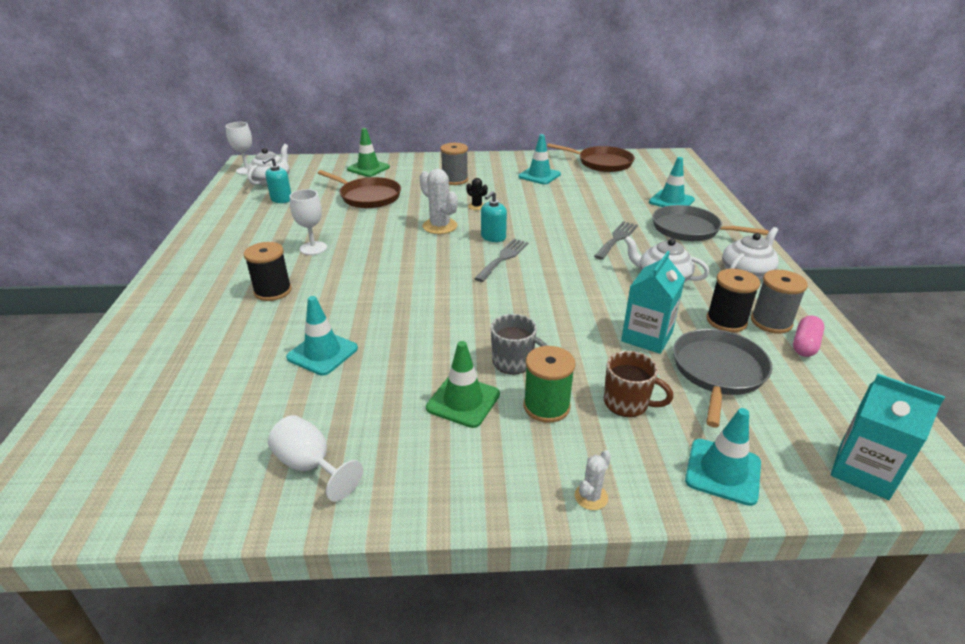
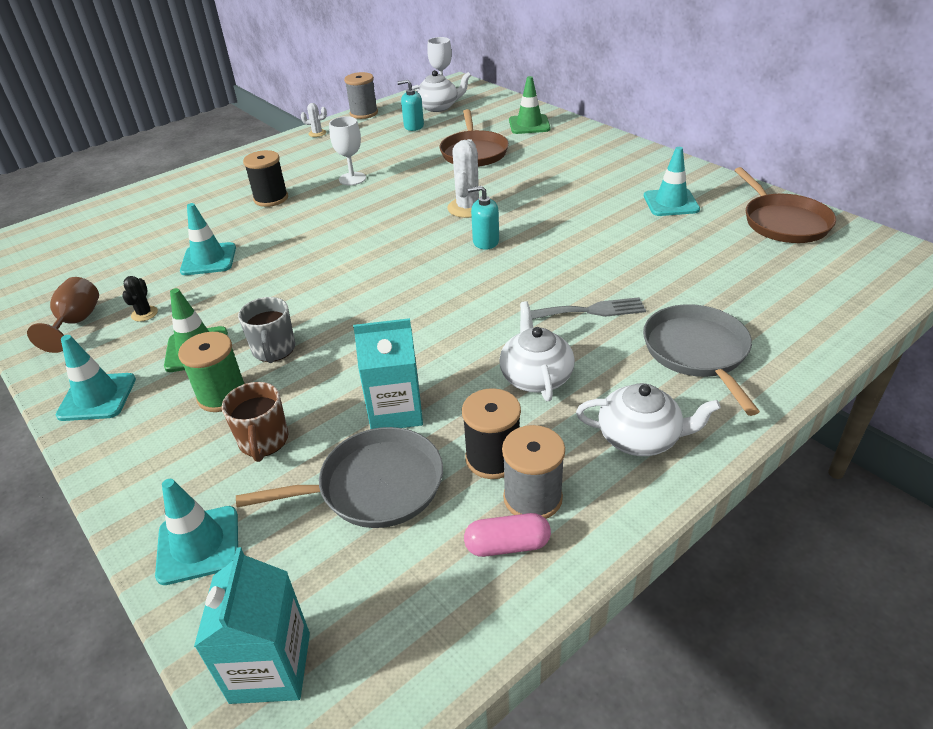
camera: 55 degrees right, 5 degrees up
(310, 466) = (76, 322): white goblet -> brown goblet
(455, 180) = (576, 169): grey spool -> grey spool (364, 113)
(477, 206) = (537, 205): black cactus -> black cactus (144, 314)
(503, 258) = (450, 265): grey fork -> none
(591, 497) = (114, 470): white cactus -> white cactus (317, 133)
(671, 201) = (760, 310): turquoise traffic cone -> turquoise traffic cone (97, 397)

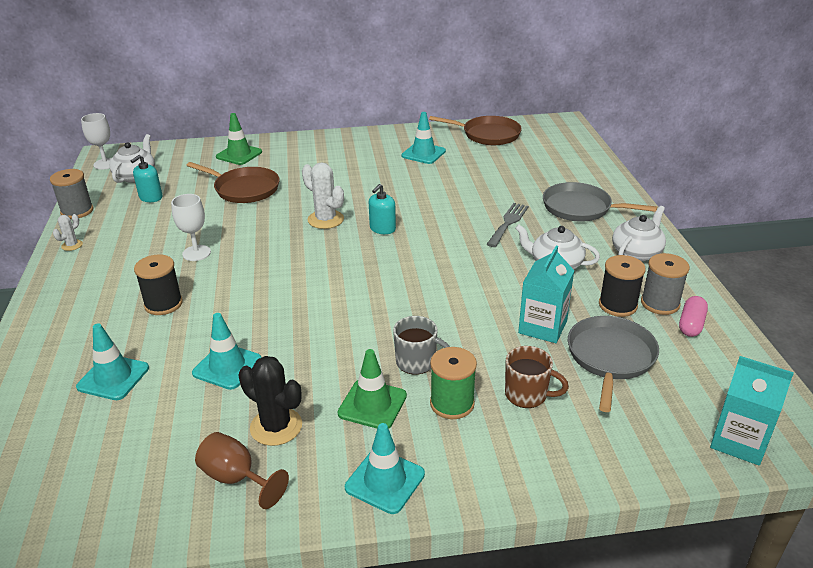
camera: 60 degrees left, 5 degrees down
(144, 314) = (276, 426): black cactus -> black cactus, size x1.88
(198, 545) = (615, 452): turquoise traffic cone -> turquoise traffic cone (113, 377)

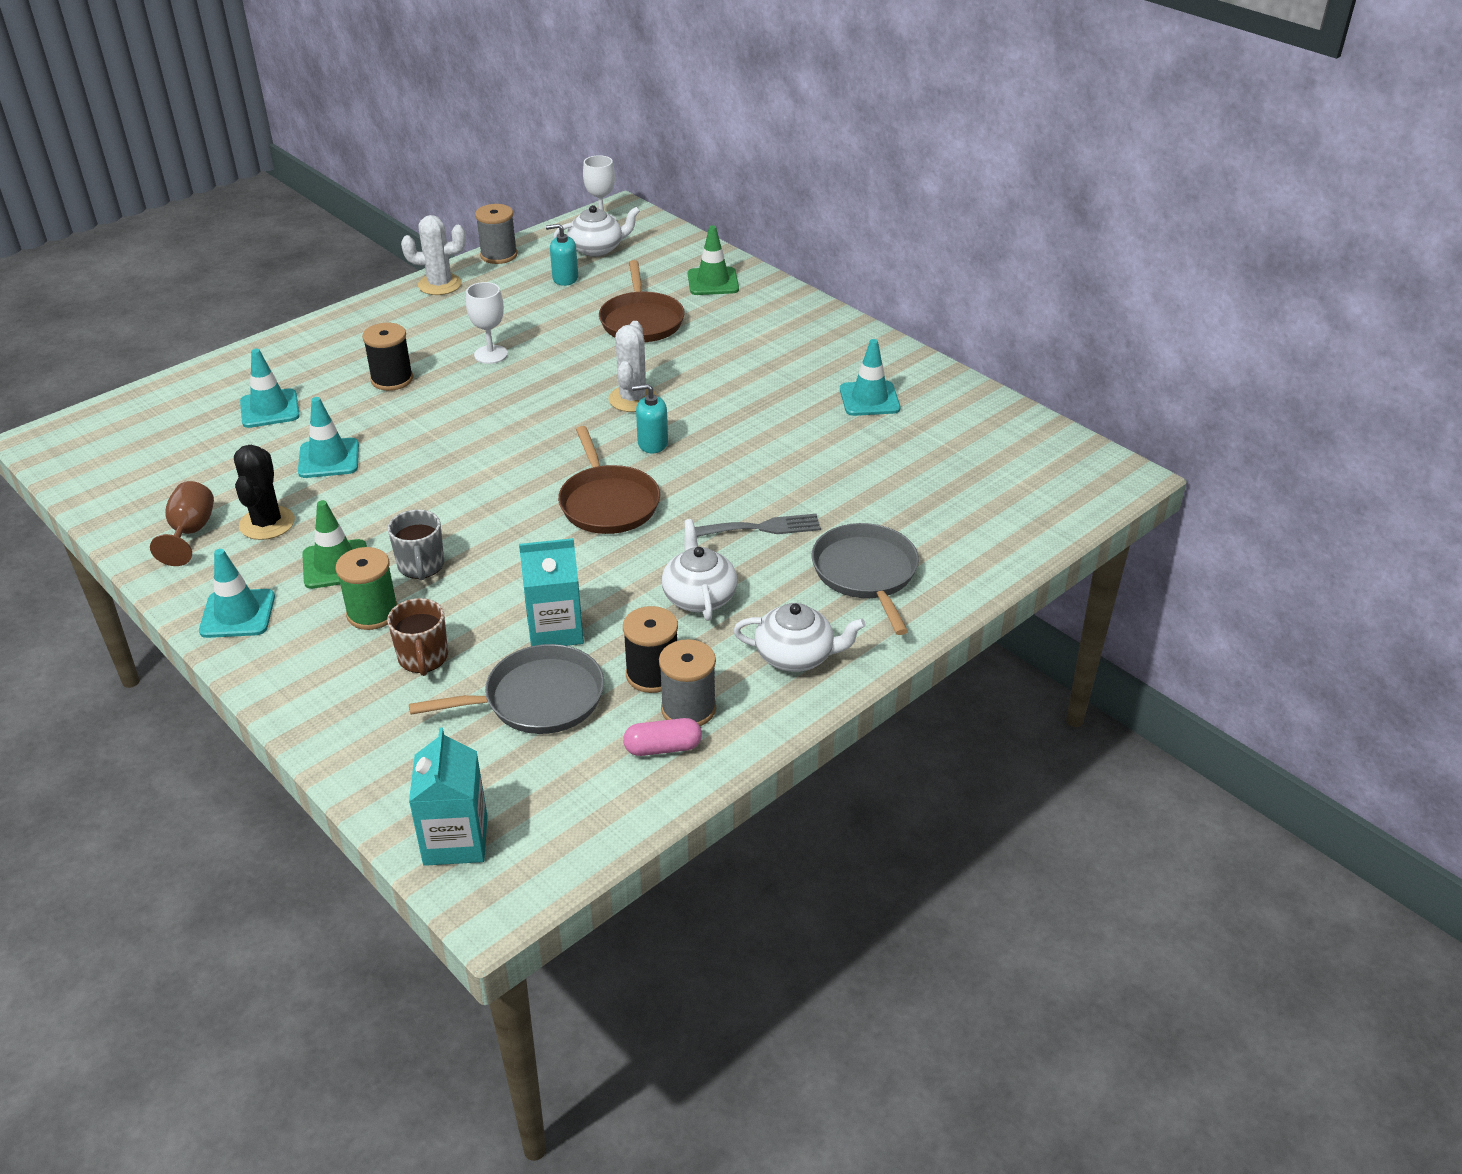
camera: 55 degrees right, 5 degrees up
(72, 245) = (440, 285): white cactus -> white cactus, size x1.88
(488, 135) = (990, 427): brown pan -> brown pan (608, 503)

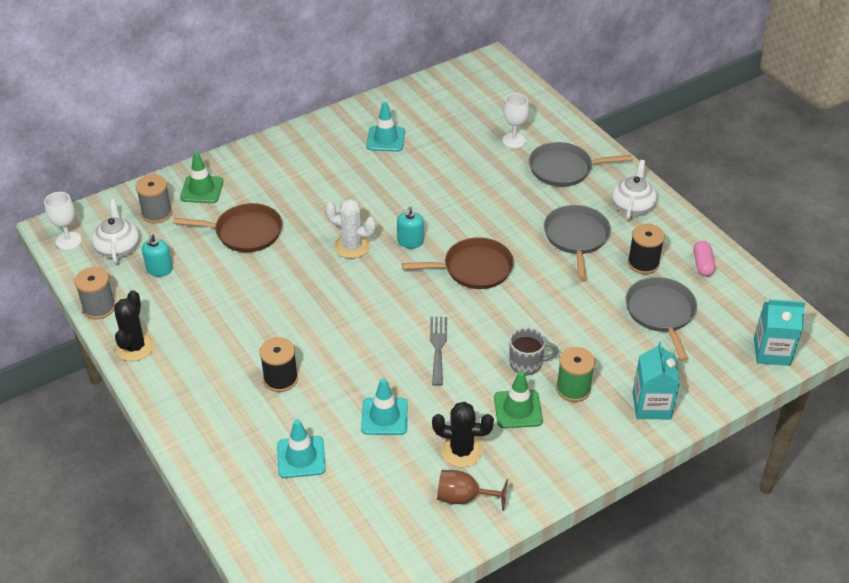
camera: 80 degrees left, 5 degrees up
(237, 614) = (565, 462): turquoise traffic cone -> none
(423, 658) = (620, 364): brown mug -> none
(440, 285) = (135, 347): white cactus -> black cactus
(491, 354) = (263, 319): white goblet -> white goblet (514, 140)
(555, 629) = (599, 301): turquoise carton -> turquoise carton (651, 405)
(688, 709) = (672, 252): grey spool -> grey spool (157, 213)
(699, 597) = (576, 237): white teapot -> grey pan
(762, 528) = (513, 203): grey fork -> grey fork (438, 347)

